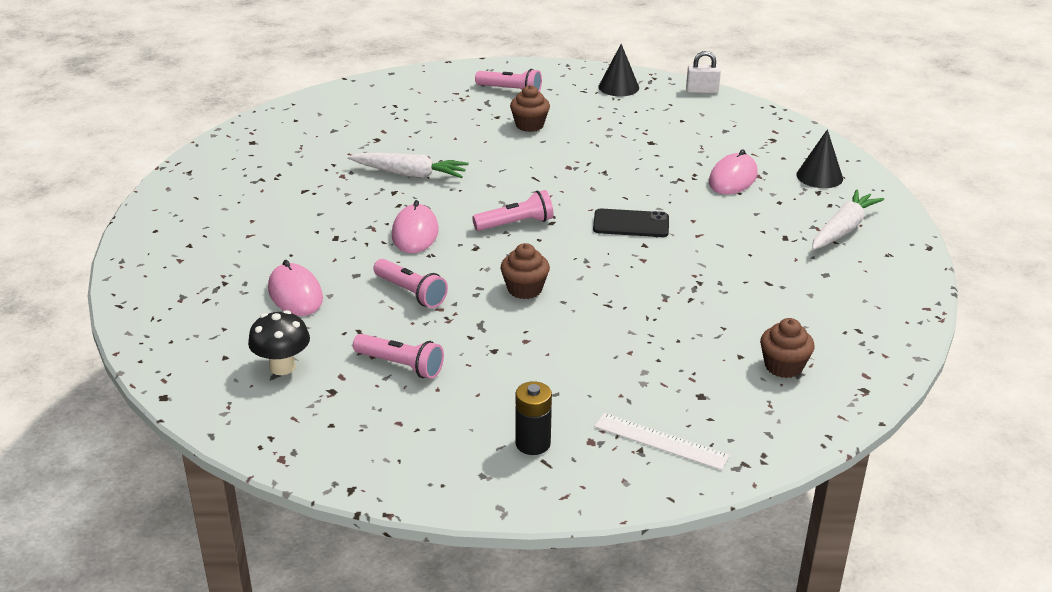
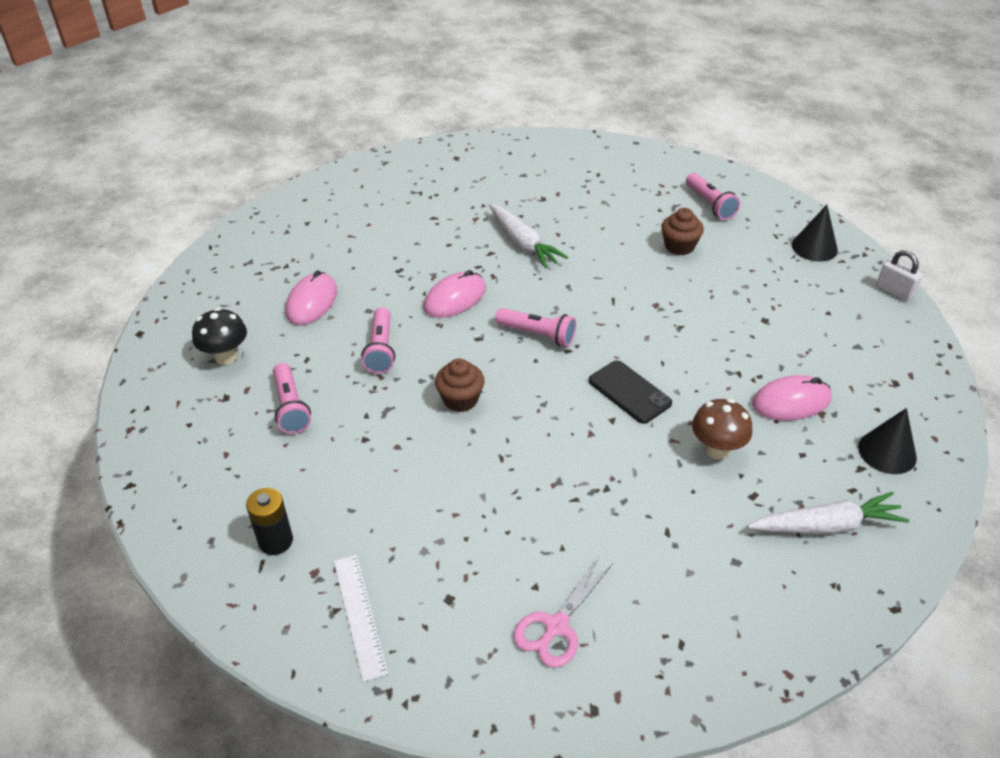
camera: 45 degrees right, 10 degrees up
(730, 226) = (716, 449): none -> brown mushroom
(783, 366) = (556, 626): brown cupcake -> pink scissors

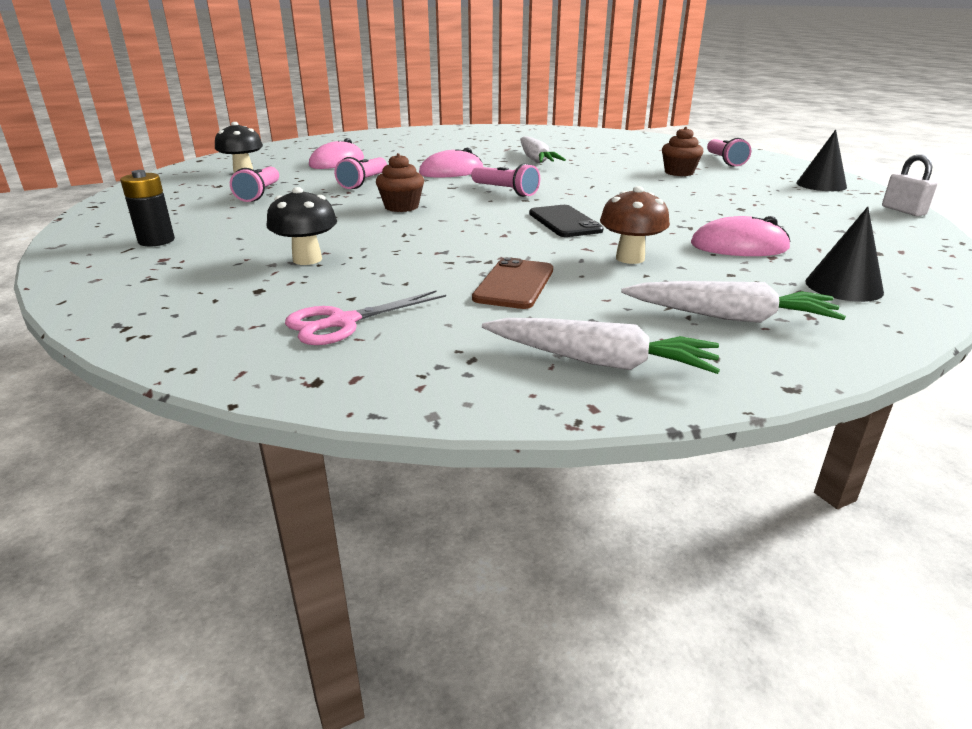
camera: 20 degrees right, 15 degrees down
(360, 615) = (166, 284): white ruler -> none
(450, 533) = (307, 259): none -> black mushroom
(650, 523) = (514, 284): none -> brown phone
(766, 617) = (599, 361): none -> white carrot

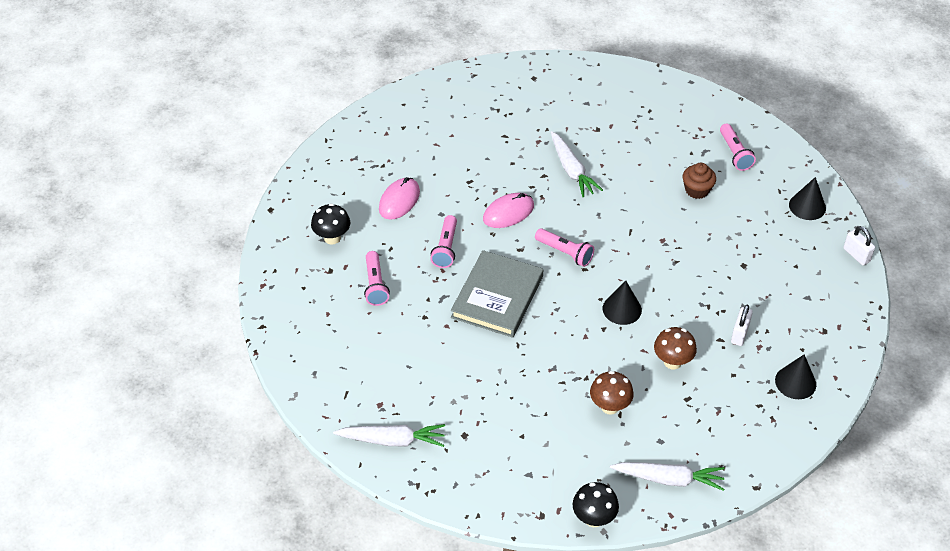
camera: 10 degrees left, 20 degrees up
(156, 241) = (356, 380): black battery -> none
(307, 259) = (472, 392): black mushroom -> black mushroom (593, 518)
(343, 322) = (530, 463): pink scissors -> none
(401, 207) = (497, 297): brown cupcake -> grey book
(514, 284) = (609, 406): brown phone -> brown mushroom
(564, 222) = (622, 309): black phone -> black cone
(729, 317) = (731, 427): white carrot -> white carrot (392, 440)
(739, 246) = (739, 334): pink mouse -> white padlock

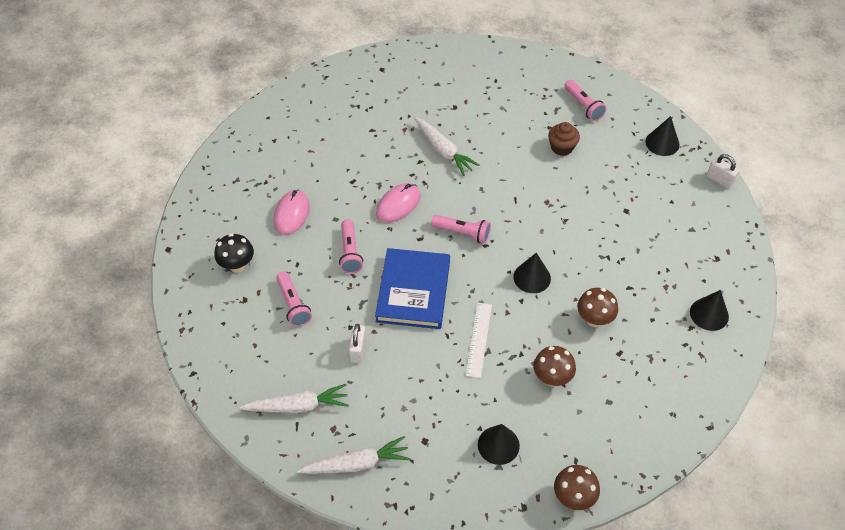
camera: 15 degrees left, 5 degrees up
(497, 297) = (413, 291): grey book -> blue book
(535, 455) = (498, 445): none -> black cone
(548, 355) = (478, 339): none -> white ruler
(593, 518) = (573, 497): black mushroom -> brown mushroom
(668, 479) = (629, 439): white carrot -> white carrot (297, 406)
(739, 334) = (644, 278): white padlock -> white padlock (358, 350)

